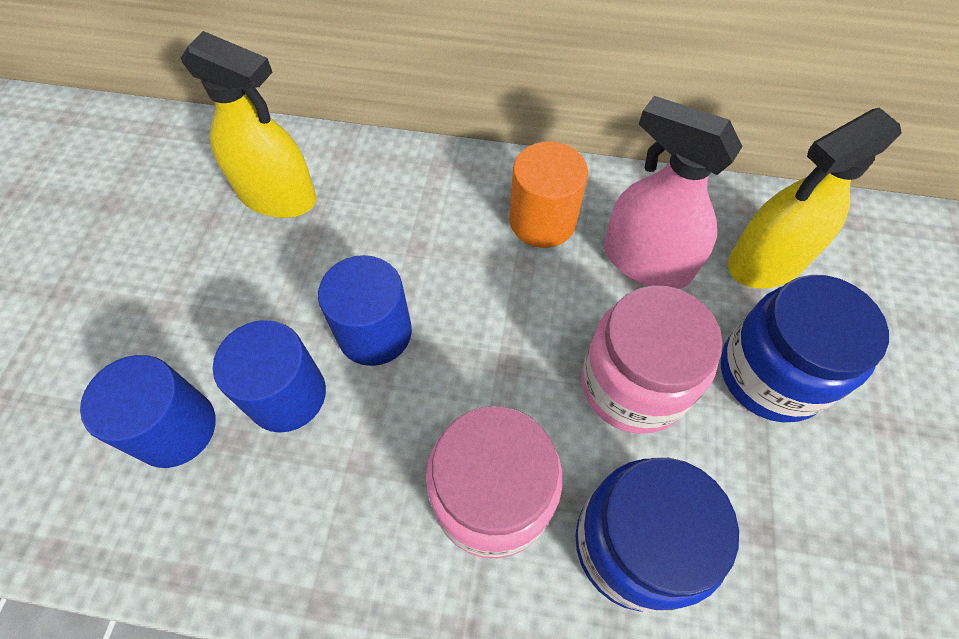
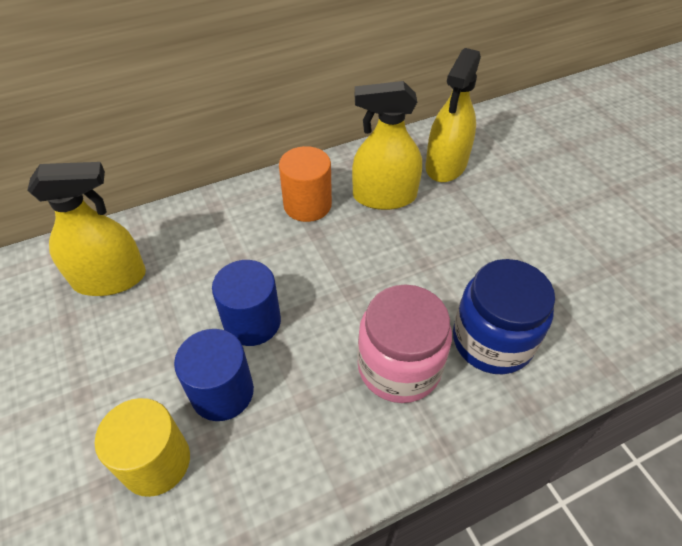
camera: 35 degrees left, 10 degrees down
(176, 428) = (156, 462): blue cylinder -> yellow cylinder
(633, 384) = (428, 262): pink jar -> none
(646, 261) = (384, 196): pink spray bottle -> yellow spray bottle
(771, 374) = (491, 218): blue jar -> none

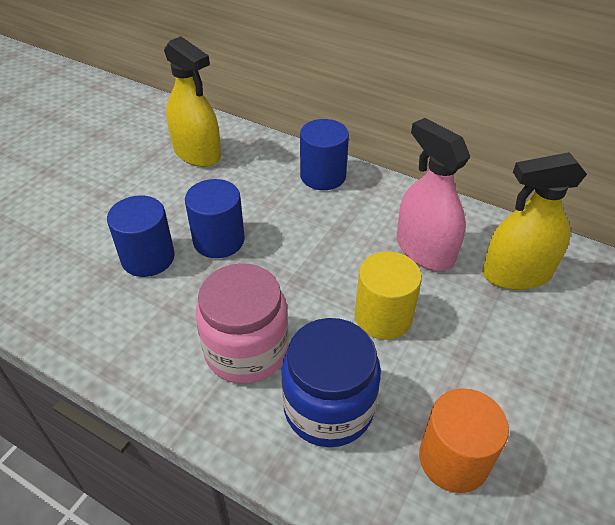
camera: 55 degrees right, 5 degrees down
(156, 462) = (75, 256): yellow cylinder -> yellow cylinder (383, 317)
(243, 206) = (323, 176): none -> blue cylinder
(307, 205) = (362, 208): orange cylinder -> orange cylinder (453, 459)
(384, 196) = (424, 250): yellow spray bottle -> pink spray bottle

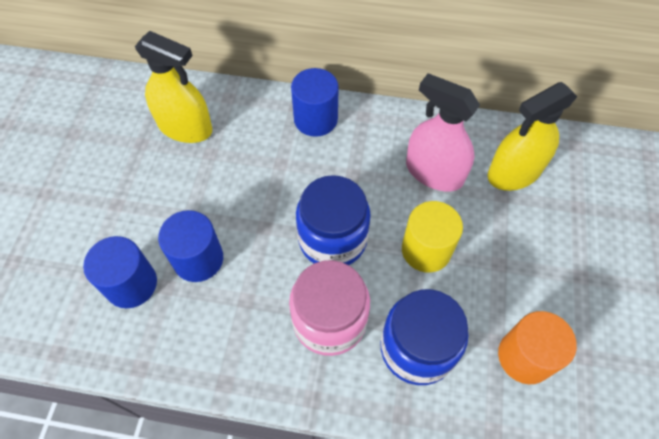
camera: 20 degrees left, 15 degrees up
(219, 240) = (254, 219): blue cylinder -> blue cylinder (131, 284)
(287, 278) = (332, 239): none -> blue jar

